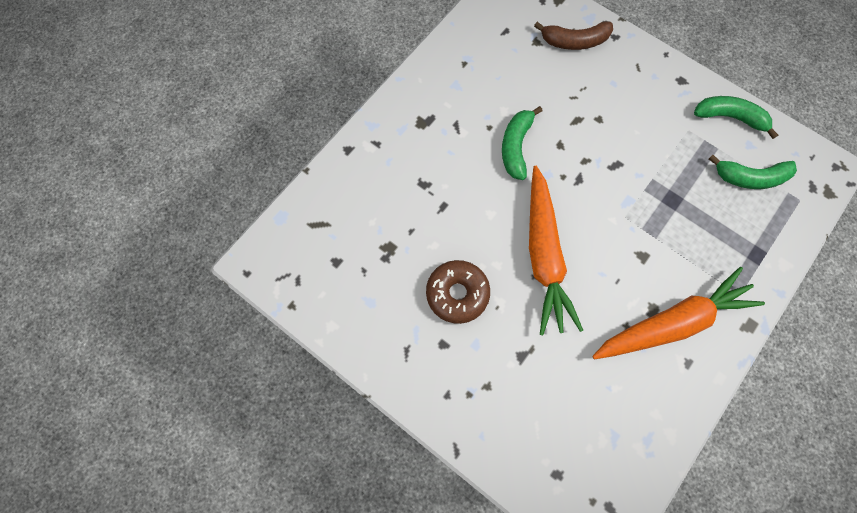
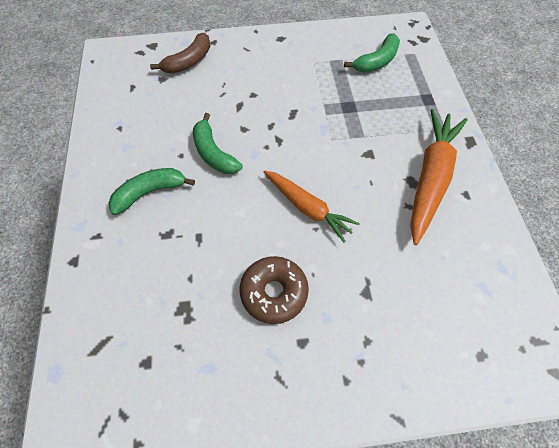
camera: 45 degrees left, 10 degrees down
(544, 255) = (307, 208): orange carrot -> orange carrot, size x0.65
(730, 117) = (329, 38): green banana -> green banana (149, 192)

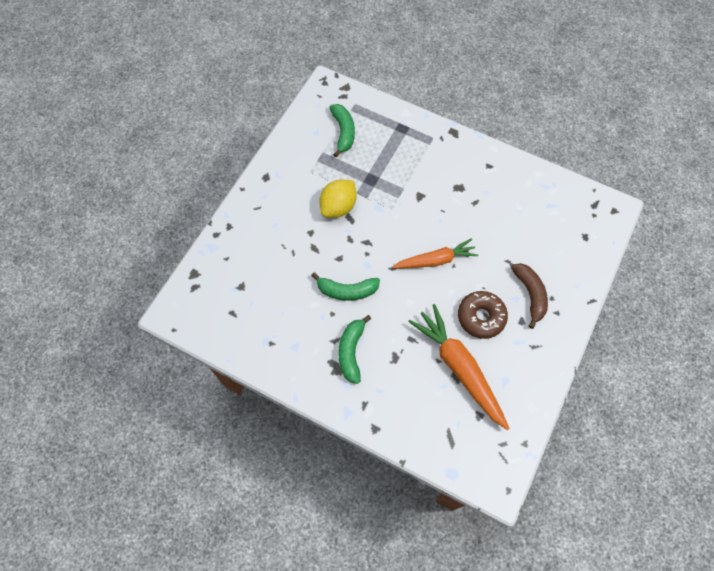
camera: 55 degrees left, 5 degrees up
(189, 61) = (237, 256): brown banana -> brown banana (530, 294)
(296, 99) = (338, 207): none -> yellow lemon
(430, 178) = (464, 175): orange carrot -> orange carrot (459, 368)

